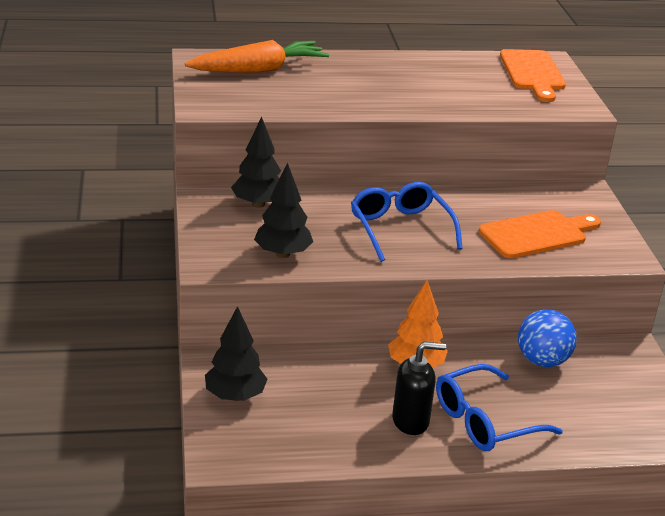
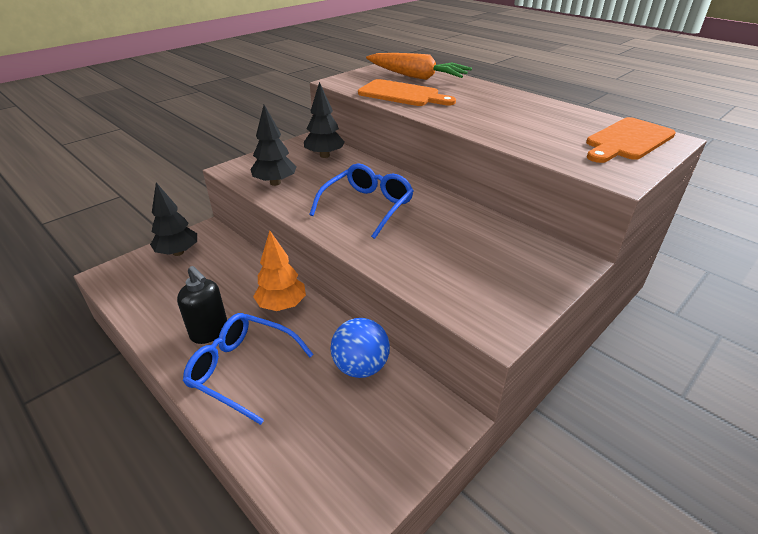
camera: 55 degrees right, 5 degrees up
(537, 234) = (454, 263): orange cutting board -> orange cutting board (402, 94)

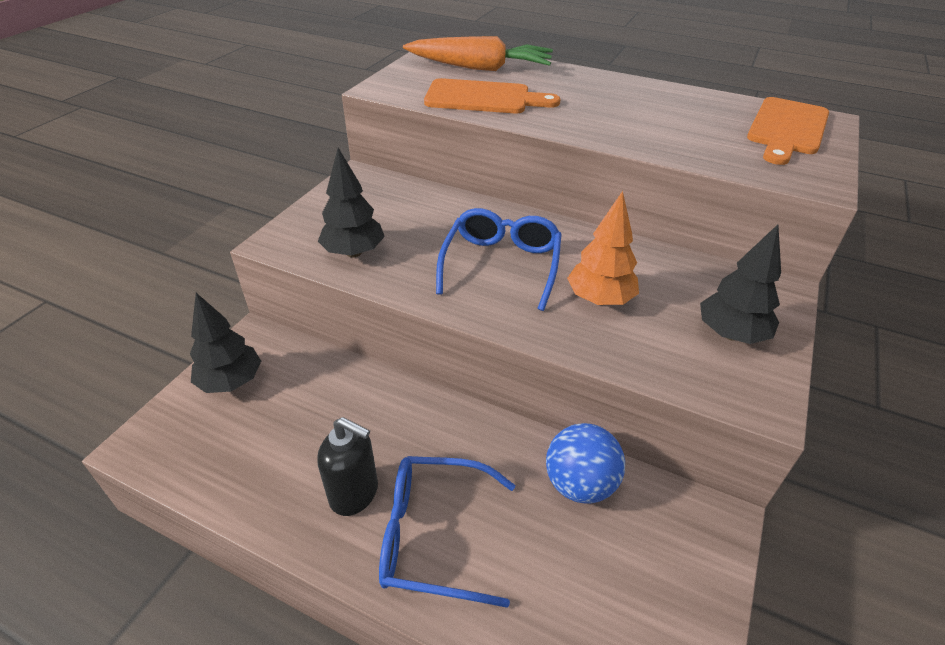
camera: 20 degrees left, 5 degrees up
(282, 305) = (429, 425): orange tree -> orange tree (599, 299)
(324, 155) = (393, 197): black tree -> black tree (731, 334)

